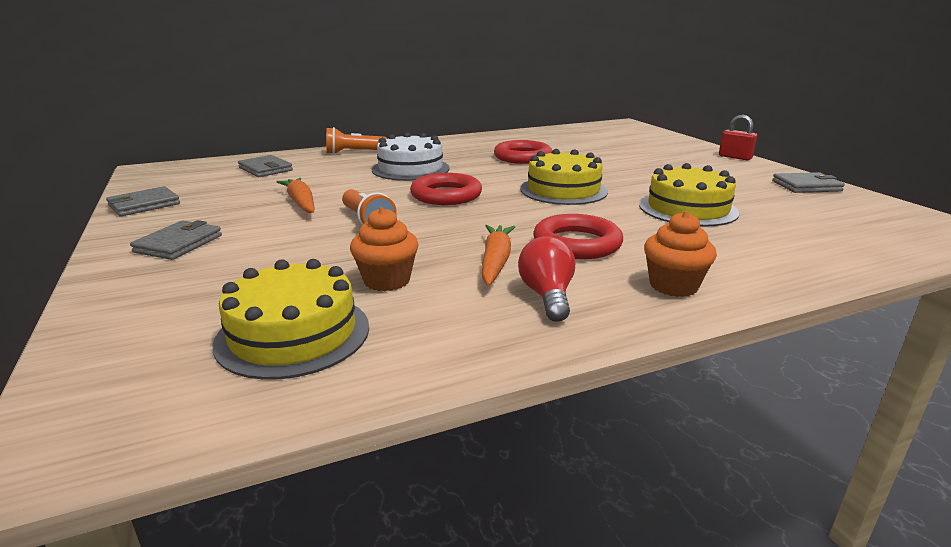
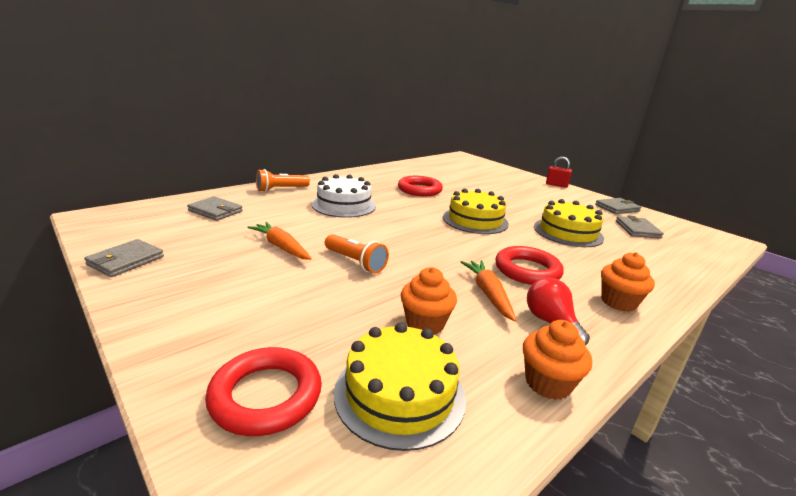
camera: 20 degrees left, 0 degrees up
(179, 244) = (203, 305): grey wallet -> grey wallet (637, 229)
(446, 195) = (395, 230): red ring -> red ring (266, 396)
(474, 349) = (548, 383): none -> orange cupcake

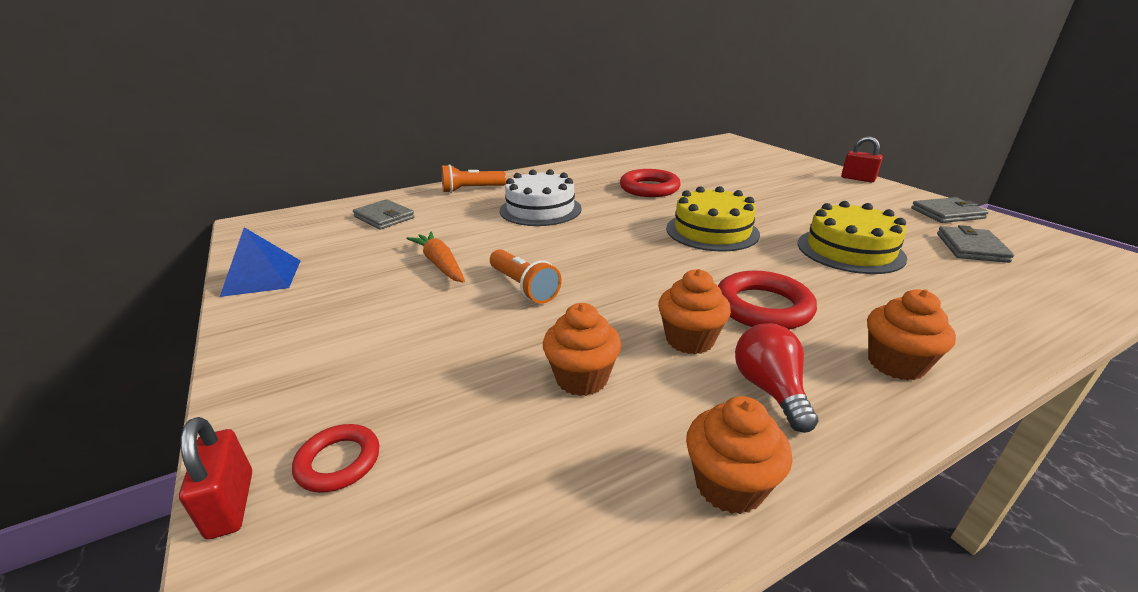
camera: 15 degrees right, 5 degrees up
(126, 261) = (262, 277): grey wallet -> blue pyramid
(189, 435) = (231, 504): none -> red padlock
(266, 396) = (338, 462): red ring -> red ring, size x0.58
(400, 394) = (506, 478): yellow cake -> none
(488, 294) = (689, 340): orange carrot -> orange cupcake

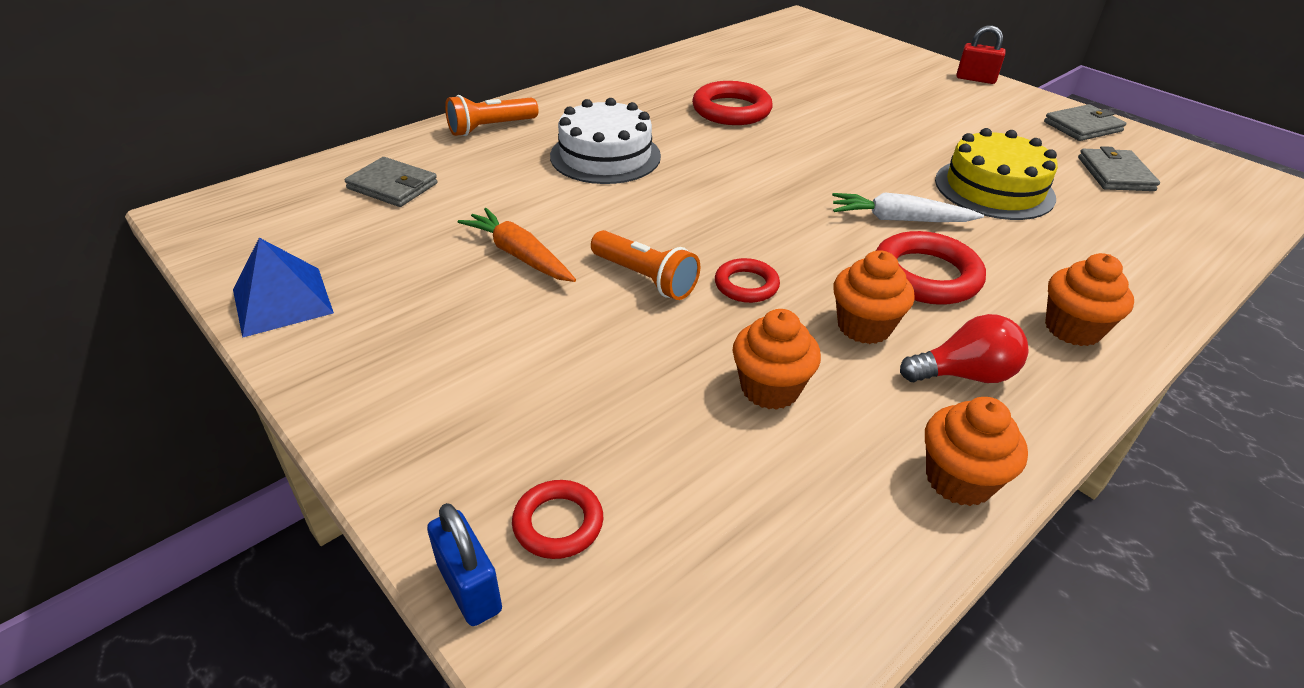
camera: 15 degrees left, 10 degrees up
(231, 504) = (469, 588): red padlock -> blue padlock
(602, 299) = (746, 285): none -> red ring
(712, 231) = (834, 174): yellow cake -> none
(755, 265) = (899, 219): none -> white carrot
(770, 390) = (964, 375): red light bulb -> red light bulb turned 105 degrees clockwise

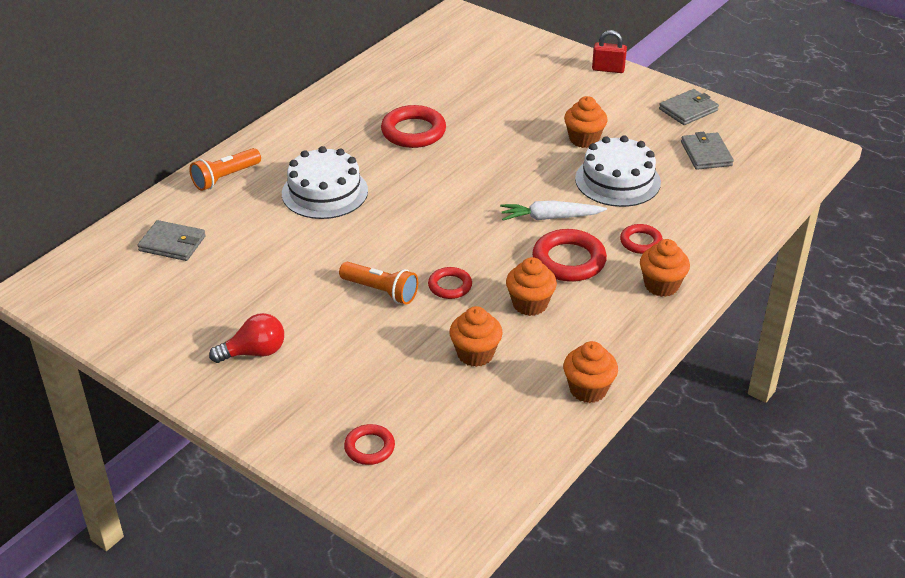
camera: 10 degrees left, 0 degrees up
(282, 301) = (140, 345): blue pyramid -> none
(469, 588) = (332, 485): blue padlock -> none
(519, 255) = (289, 287): orange carrot -> none
(946, 141) = (584, 139): none -> orange cupcake
(964, 375) = (592, 327): red light bulb -> red light bulb (254, 352)
(994, 189) = (617, 180): yellow cake -> white cake
(1033, 266) = (641, 242): none -> red ring

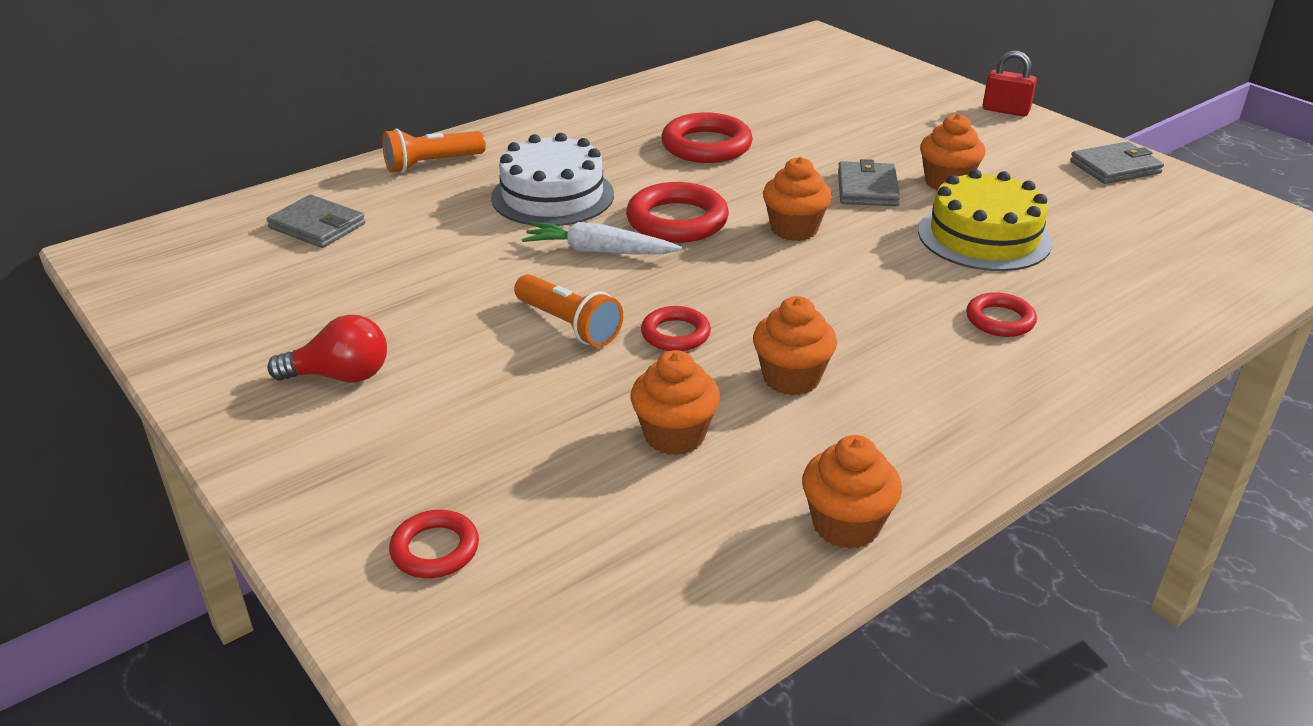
camera: 15 degrees right, 5 degrees down
(550, 217) = (864, 268): white carrot -> white carrot (599, 251)
(569, 260) = (875, 328): red ring -> red ring (677, 221)
(617, 180) = (984, 237): white cake -> yellow cake
(661, 285) = (1019, 385): orange cupcake -> orange cupcake (794, 229)
(706, 154) = (1132, 222): grey wallet -> grey wallet (867, 188)

